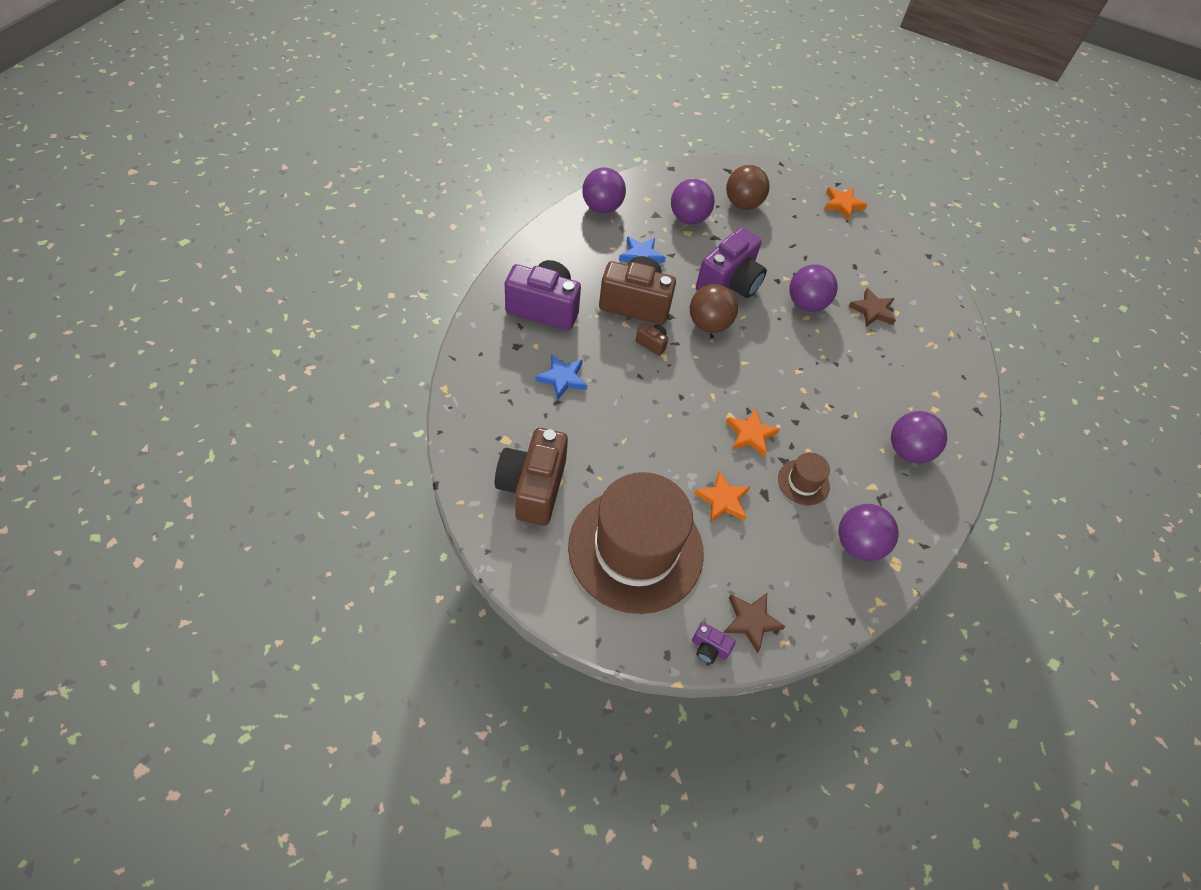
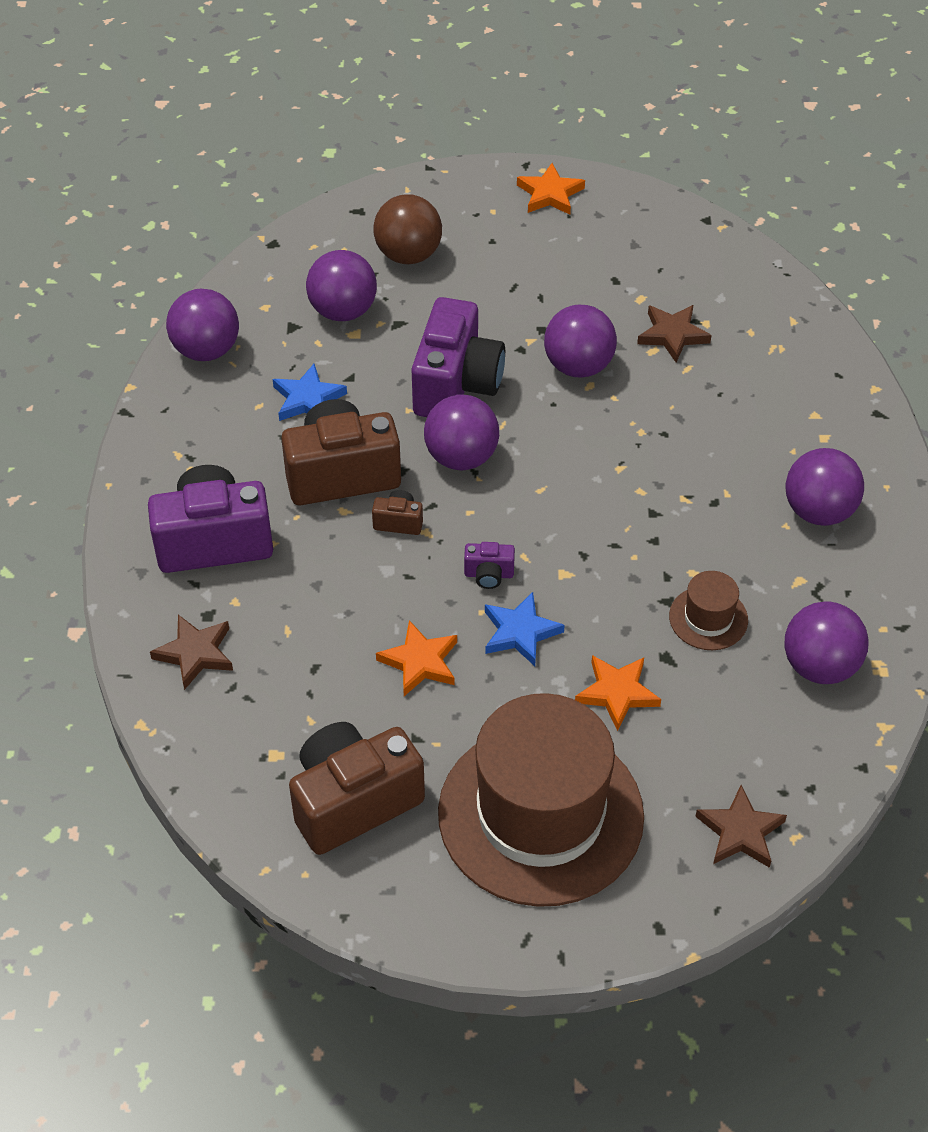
camera: 20 degrees left, 5 degrees down
(497, 363) = (195, 653): none -> brown star
(532, 487) = (353, 801): brown camera -> brown camera turned 75 degrees clockwise
(562, 378) = (302, 631): blue star -> blue star (520, 632)
(708, 324) = (461, 457): brown ball -> purple ball
(709, 648) = (706, 892): purple camera -> purple camera (489, 574)
(750, 434) = (604, 586): orange star -> orange star (420, 662)

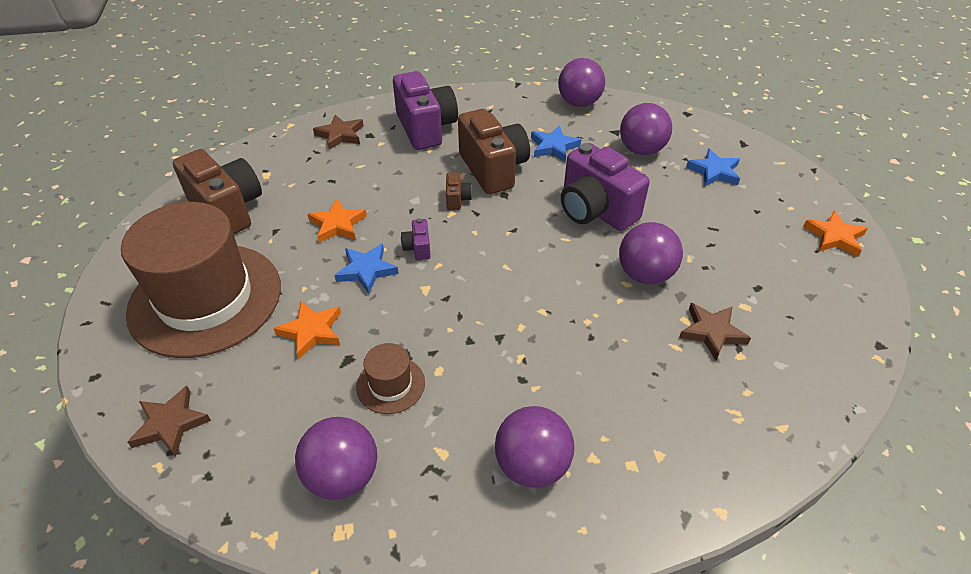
camera: 80 degrees right, 5 degrees down
(408, 255) = (714, 171): brown ball -> blue star
(456, 385) = (595, 210): purple camera -> purple camera turned 45 degrees clockwise
(461, 457) = (525, 221): purple ball -> none

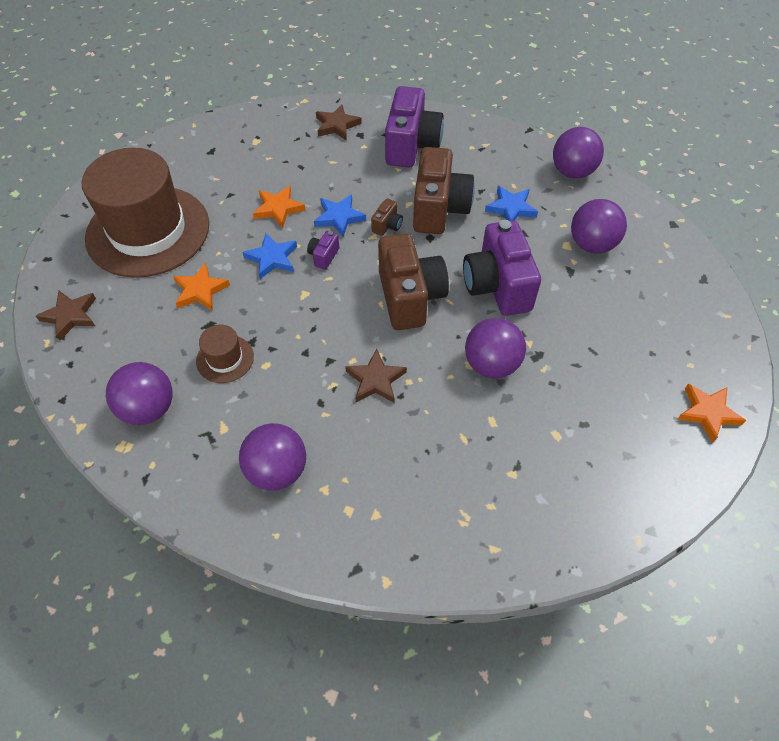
camera: 30 degrees right, 10 degrees up
(228, 210) = (208, 162): brown camera -> brown camera (410, 297)
(712, 332) = (505, 442): brown star -> brown star (376, 380)
(714, 171) = (645, 296): blue star -> blue star (339, 217)

